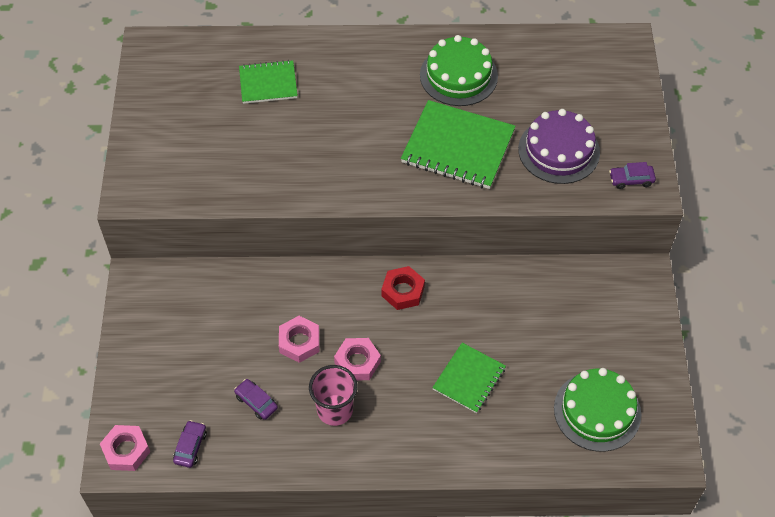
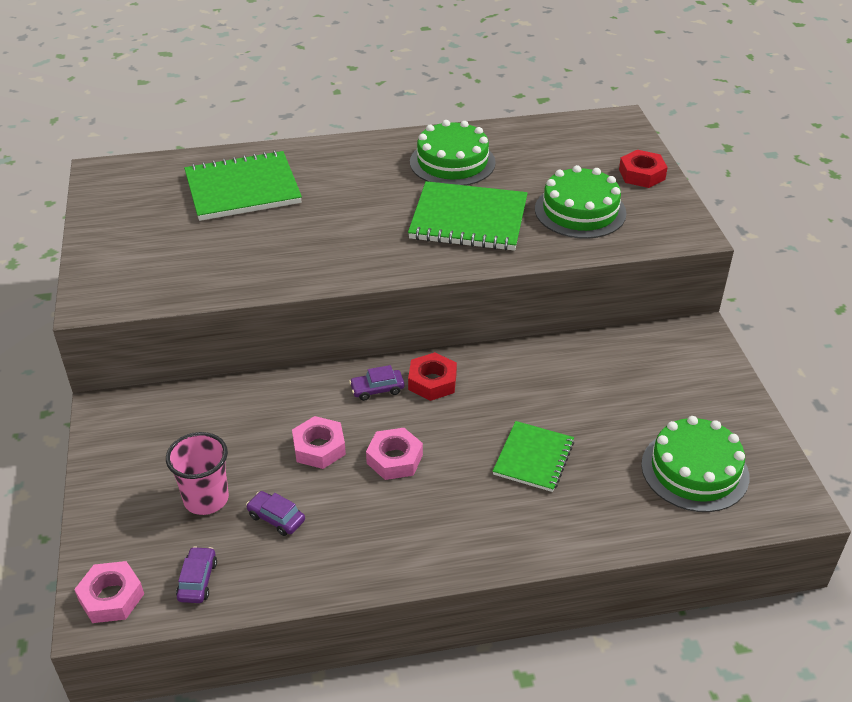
camera: 10 degrees left, 15 degrees down
(268, 83) = (243, 189): green notebook -> green notebook, size x1.65
(335, 410) = (377, 513): pink cup -> pink cup (206, 499)
(559, 150) = (580, 211): purple cake -> green cake
(627, 114) = (642, 174): none -> red nut
(631, 180) = (667, 226): purple car -> purple car (377, 389)

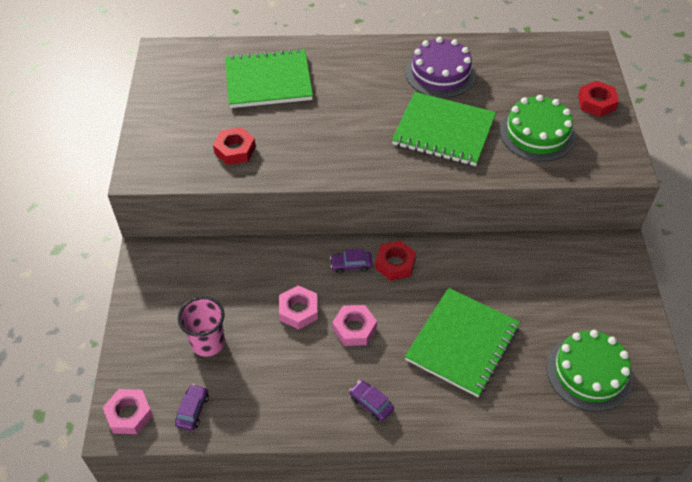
camera: 10 degrees right, 10 degrees up
(213, 264) = (235, 150): none -> red nut
(276, 518) = (257, 367): purple car -> purple car (371, 403)
(452, 162) = (440, 73): green cake -> purple cake
(533, 458) = (462, 343): green notebook -> green notebook, size x1.65

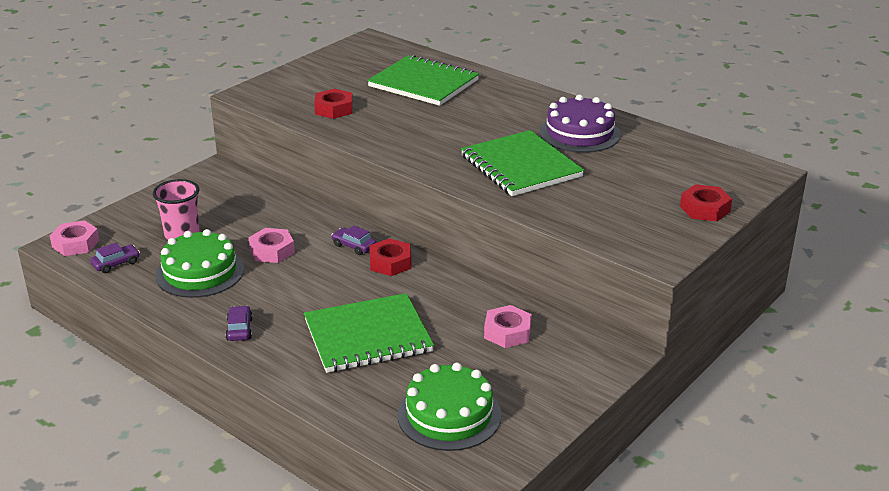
camera: 40 degrees right, 20 degrees down
(354, 328) = (296, 282): pink nut -> pink nut (507, 332)
(537, 133) = (607, 203): green cake -> green cake (200, 272)

